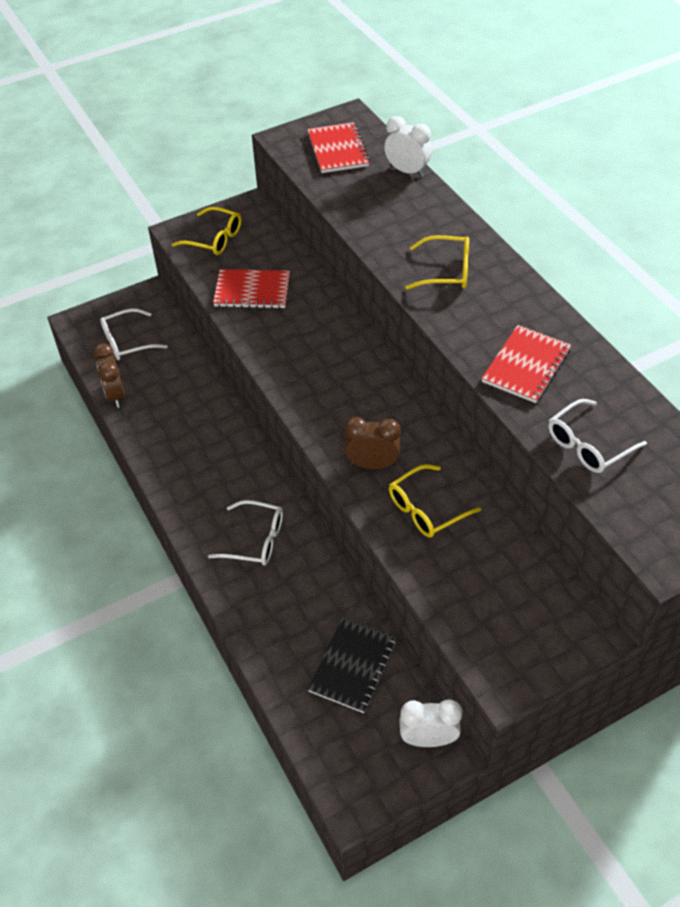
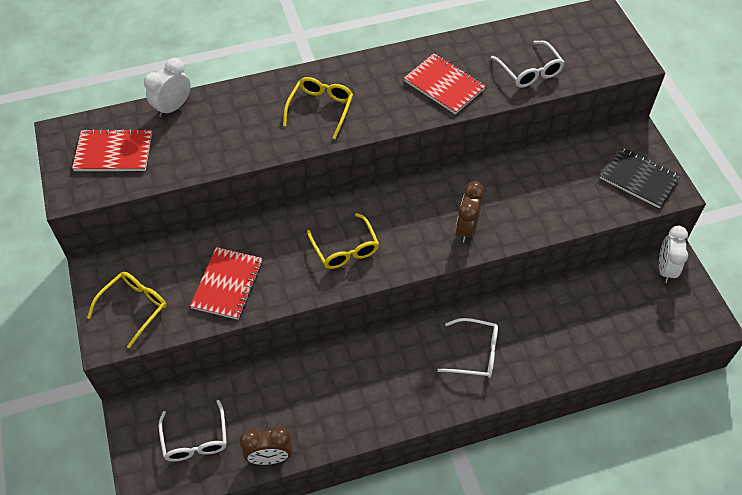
camera: 80 degrees left, 5 degrees up
(256, 540) = (475, 353): white glasses -> white glasses turned 75 degrees clockwise
(353, 666) = (603, 304): black notebook -> black notebook (638, 178)
(426, 509) = (518, 203): yellow glasses -> yellow glasses (345, 249)

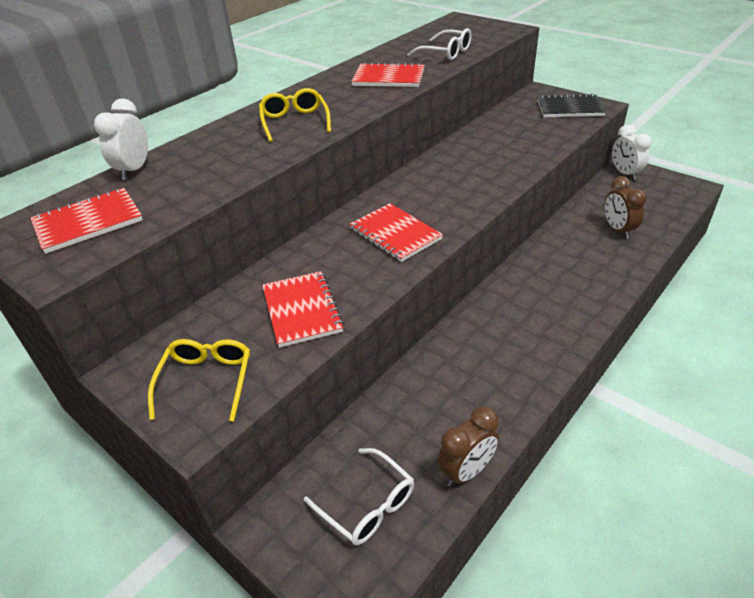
camera: 30 degrees left, 15 degrees down
(345, 249) = (395, 234): yellow glasses -> red notebook
(466, 228) = (483, 179): brown clock -> brown clock (617, 230)
(475, 353) = (559, 284): white glasses -> none

